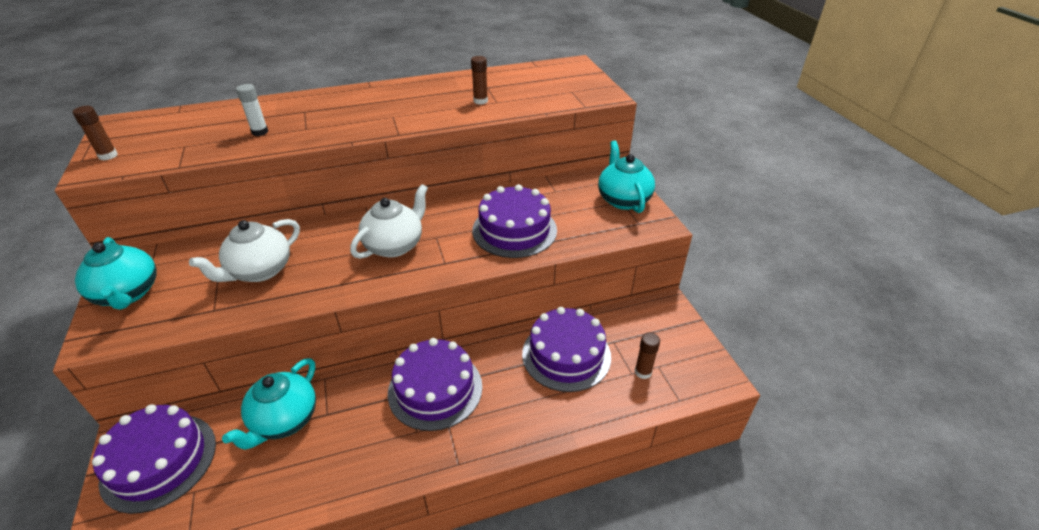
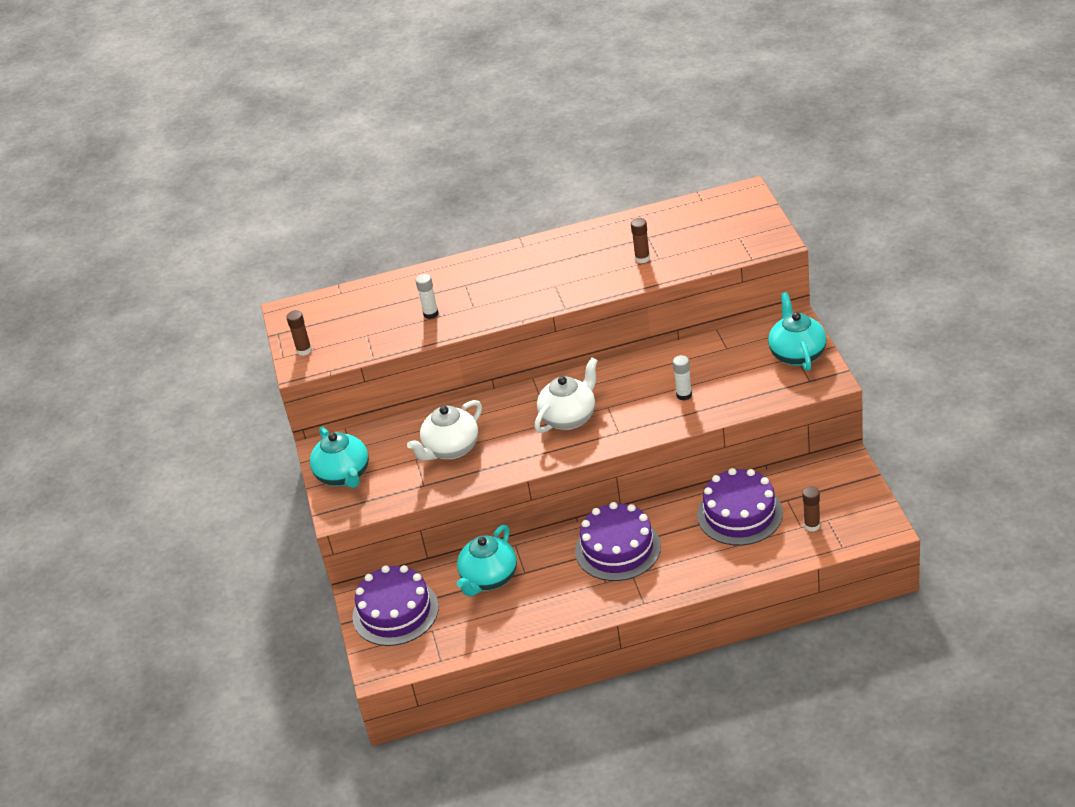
camera: 10 degrees right, 0 degrees up
(514, 230) = (684, 395): purple cake -> white glue stick

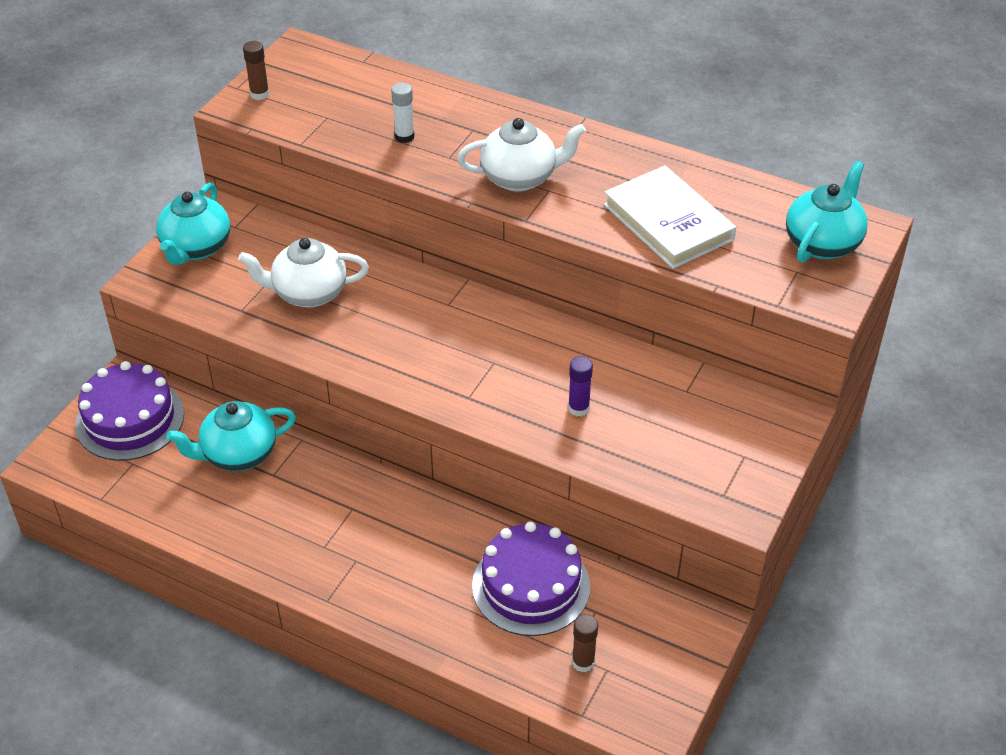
camera: 35 degrees right, 5 degrees up
(569, 417) = (446, 345): white teapot -> white teapot (520, 177)
(618, 549) = (377, 522): purple cake -> none
(642, 258) = (668, 222): brown glue stick -> white book
(684, 395) = (578, 408): white glue stick -> purple glue stick
(797, 354) = (749, 455): turquoise teapot -> turquoise teapot (823, 243)

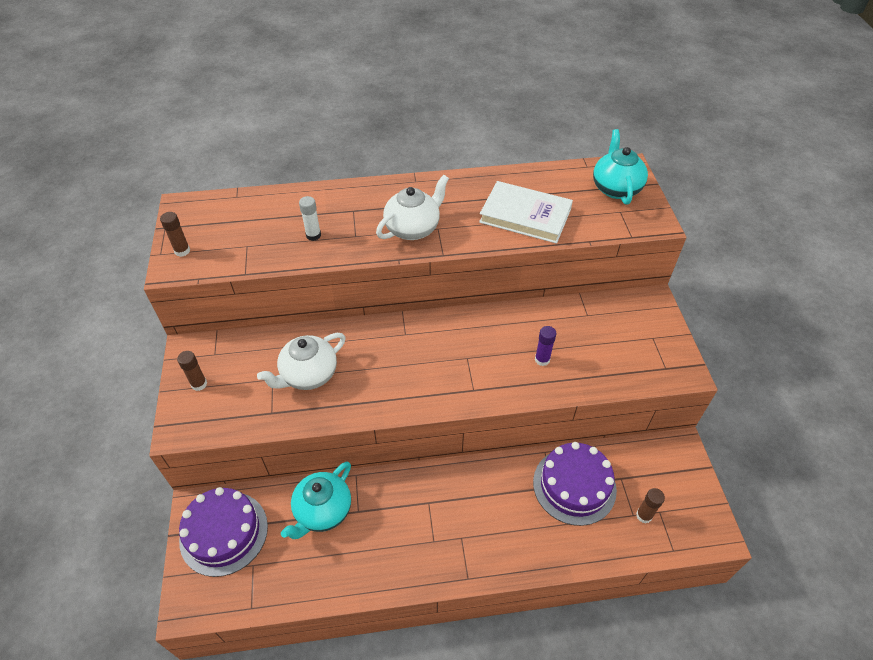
camera: 35 degrees left, 5 degrees up
(196, 248) = (199, 384): turquoise teapot -> brown glue stick

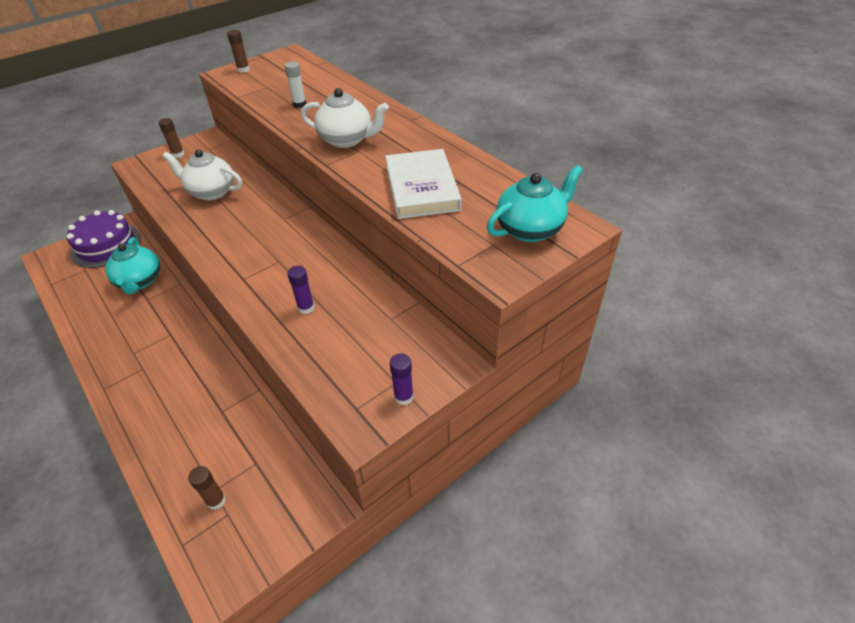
camera: 60 degrees right, 5 degrees down
(322, 511) = (140, 281): turquoise teapot -> turquoise teapot turned 105 degrees counterclockwise
(574, 485) = (229, 427): purple cake -> none
(669, 339) = (403, 397): none -> purple glue stick

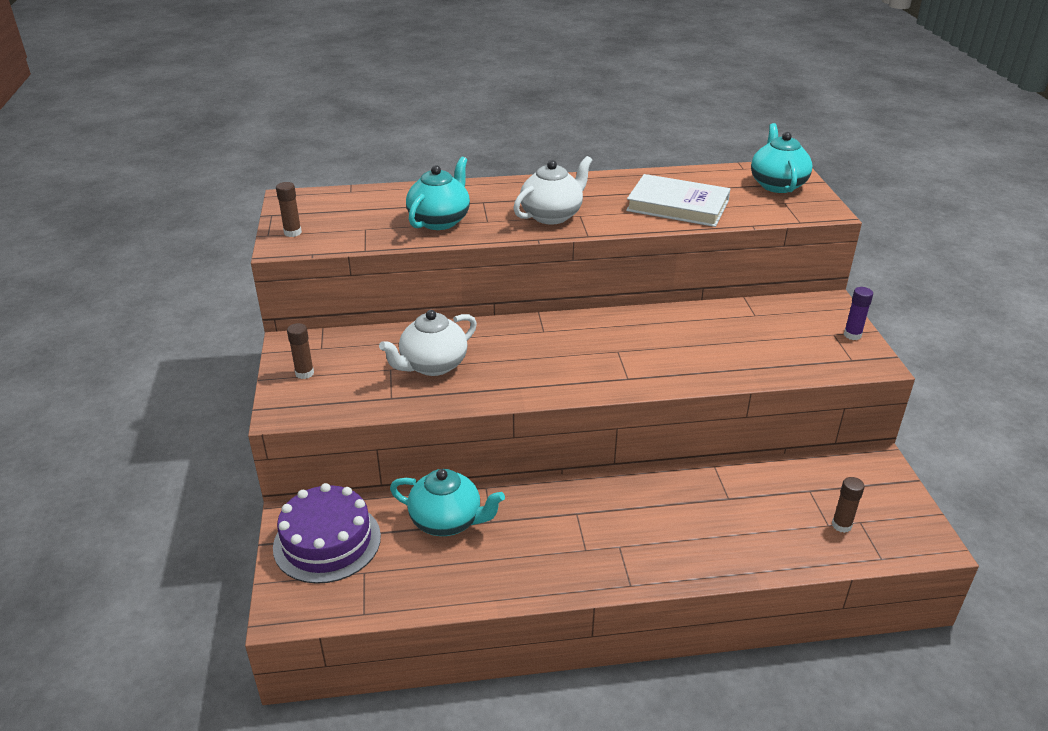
camera: 60 degrees left, 10 degrees down
(299, 104) = (440, 221): white glue stick -> turquoise teapot
(306, 308) = (706, 352): purple glue stick -> none

